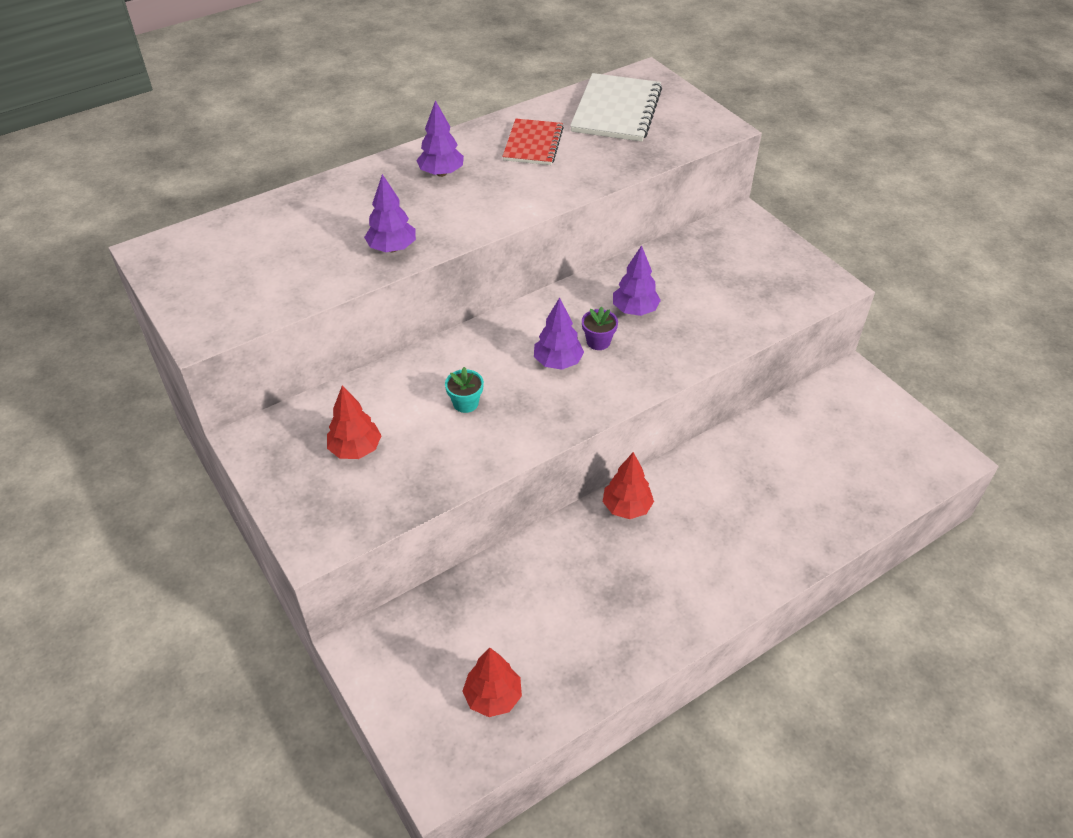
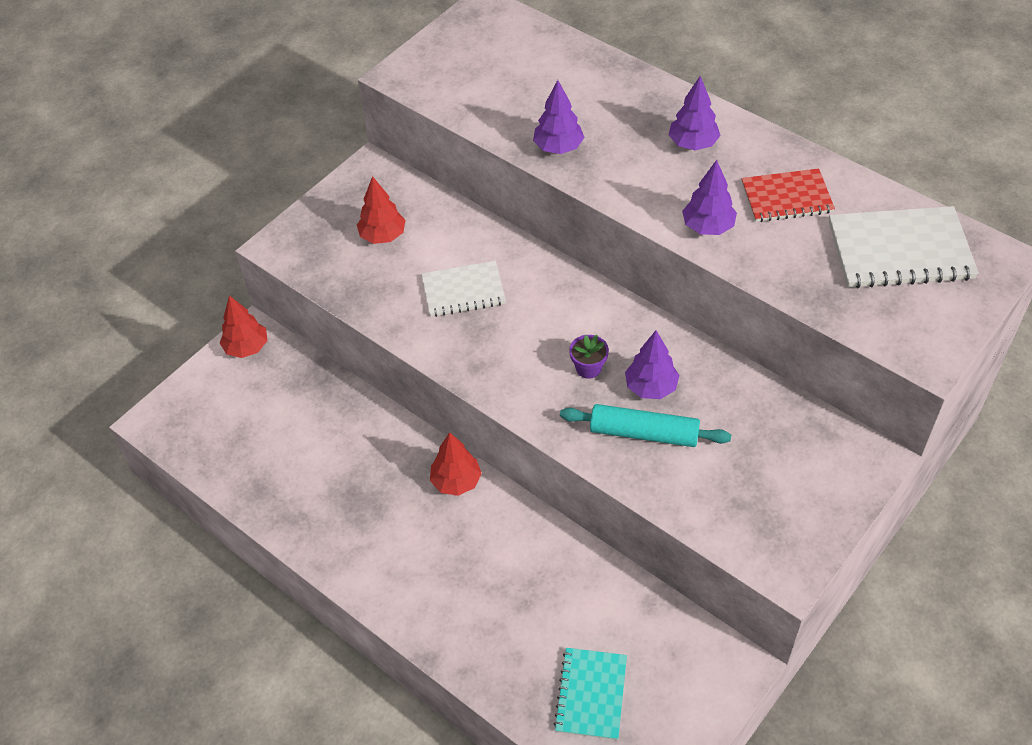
camera: 75 degrees right, 5 degrees up
(465, 403) = (463, 291): turquoise flower pot -> white notebook
(493, 697) = (229, 435): red tree -> red tree (246, 347)
(558, 362) = (545, 343): purple tree -> purple tree (708, 227)
(681, 326) = (644, 433): none -> turquoise rolling pin
(864, 467) = (591, 694): none -> turquoise notebook

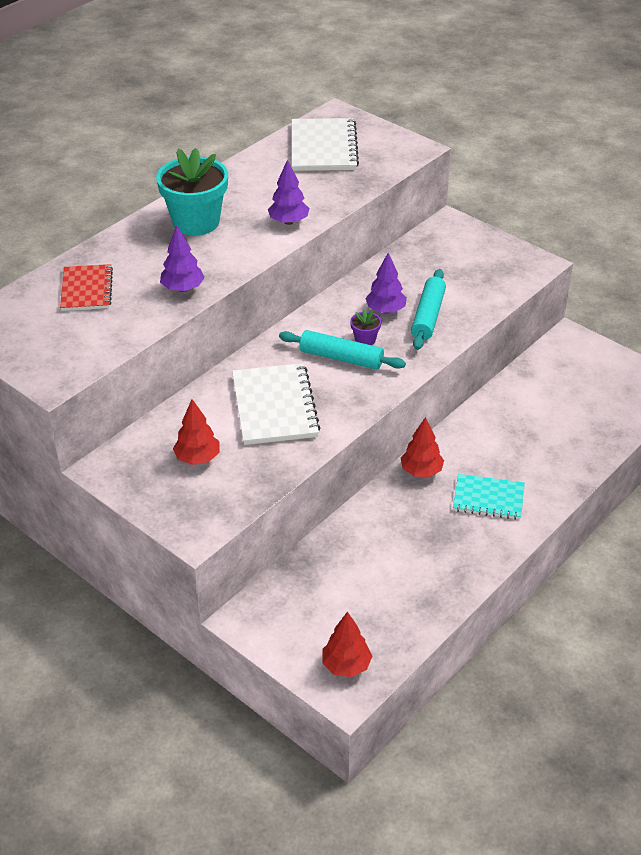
camera: 90 degrees left, 10 degrees down
(246, 347) = (259, 623): red tree -> red tree (346, 665)
(463, 291) = (274, 406): white notebook -> white notebook, size x1.53
(551, 346) = (341, 358): none -> turquoise rolling pin
(591, 694) = (599, 404): turquoise notebook -> turquoise notebook (488, 498)
(693, 144) = (196, 222): purple tree -> turquoise flower pot
(786, 197) = (264, 186): red notebook -> red notebook (86, 289)

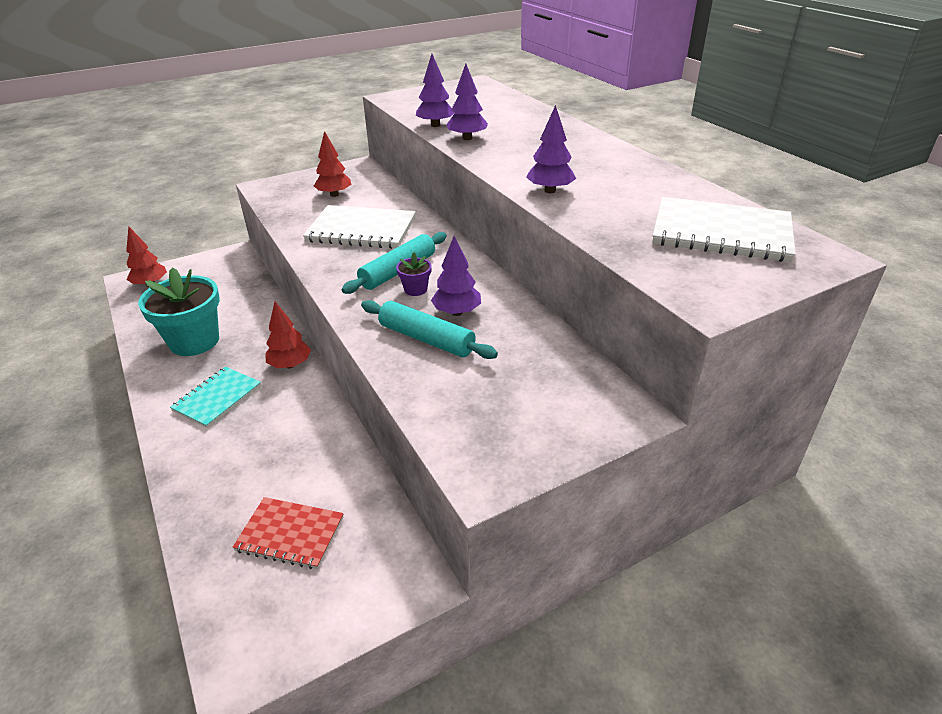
camera: 110 degrees right, 5 degrees down
(86, 289) = (494, 110): red notebook -> red notebook (290, 534)
(150, 319) = (435, 125): none -> purple tree
(196, 222) = (573, 152): turquoise flower pot -> turquoise flower pot (194, 341)

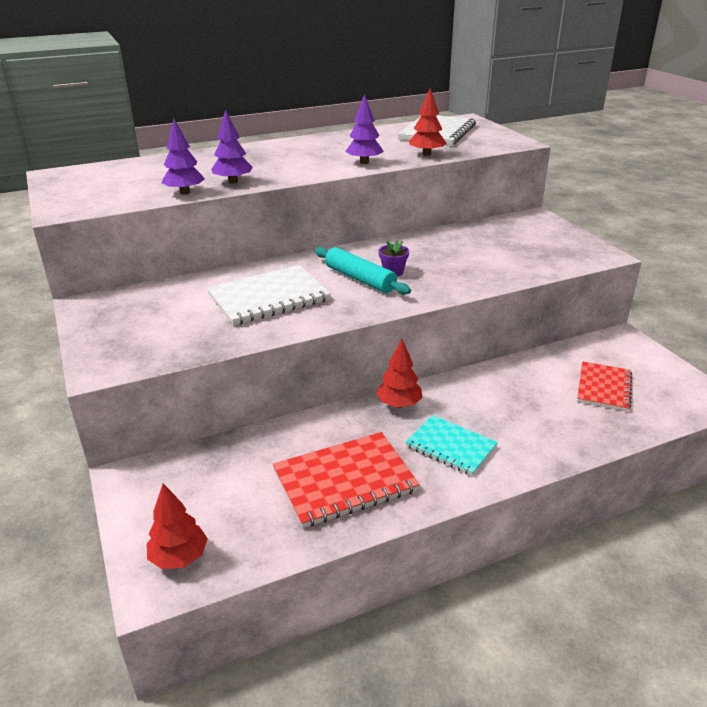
camera: 85 degrees left, 5 degrees down
(194, 341) = (345, 481): turquoise flower pot -> red notebook
(334, 194) = (166, 316): red tree -> red tree (426, 154)
(361, 230) = (268, 298): white notebook -> white notebook turned 45 degrees clockwise
(426, 339) = (466, 268): turquoise rolling pin -> none
(456, 312) = (429, 257): purple tree -> none

